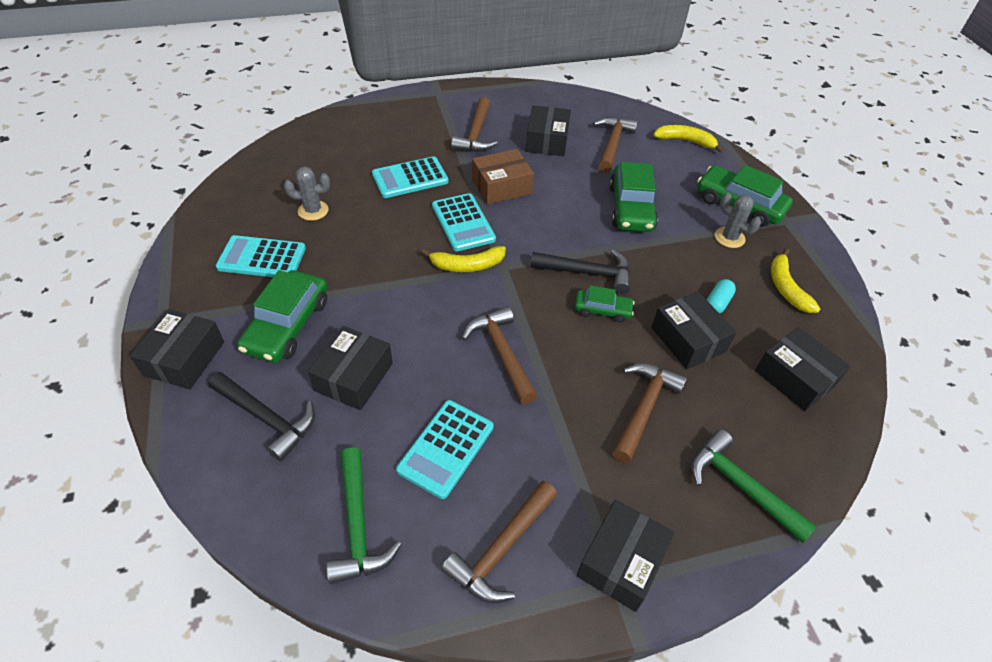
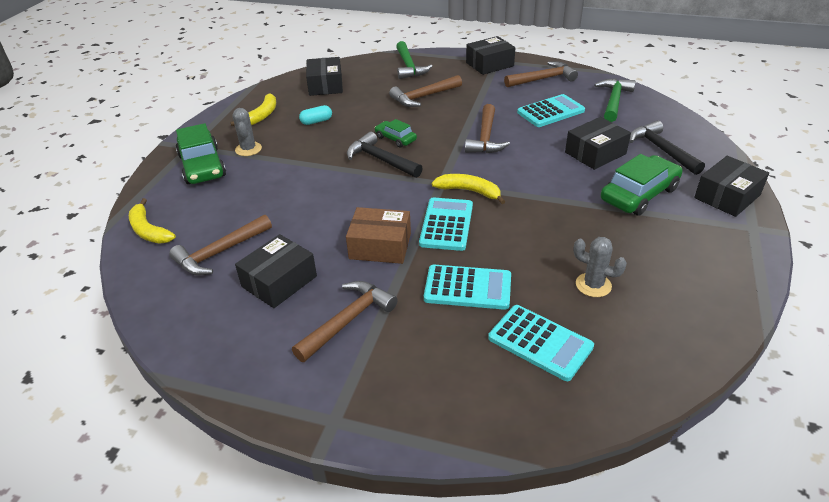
camera: 145 degrees left, 10 degrees down
(262, 258) = (657, 252): turquoise calculator -> turquoise calculator (540, 342)
(631, 208) = (288, 190): green car -> none
(688, 339) = (360, 112): black box -> none

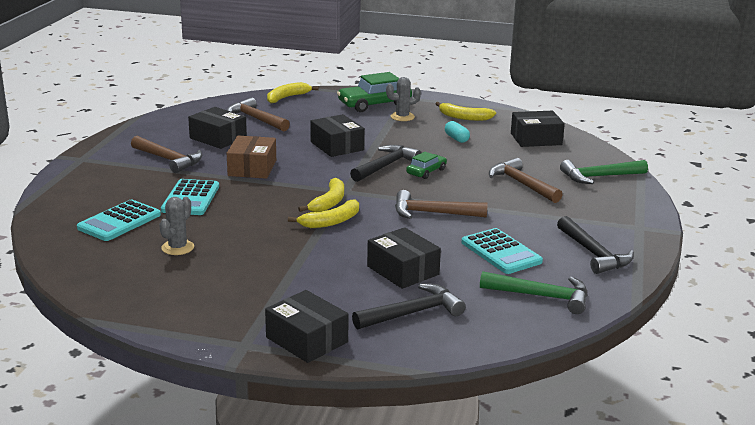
camera: 85 degrees right, 15 degrees down
(446, 224) = (277, 192): turquoise calculator -> none
(489, 64) = (626, 222): black box -> black box (337, 146)
(512, 189) = (331, 222): none -> yellow banana
(543, 79) = (593, 253): brown hammer -> black hammer
(639, 194) = (316, 286): green car -> none

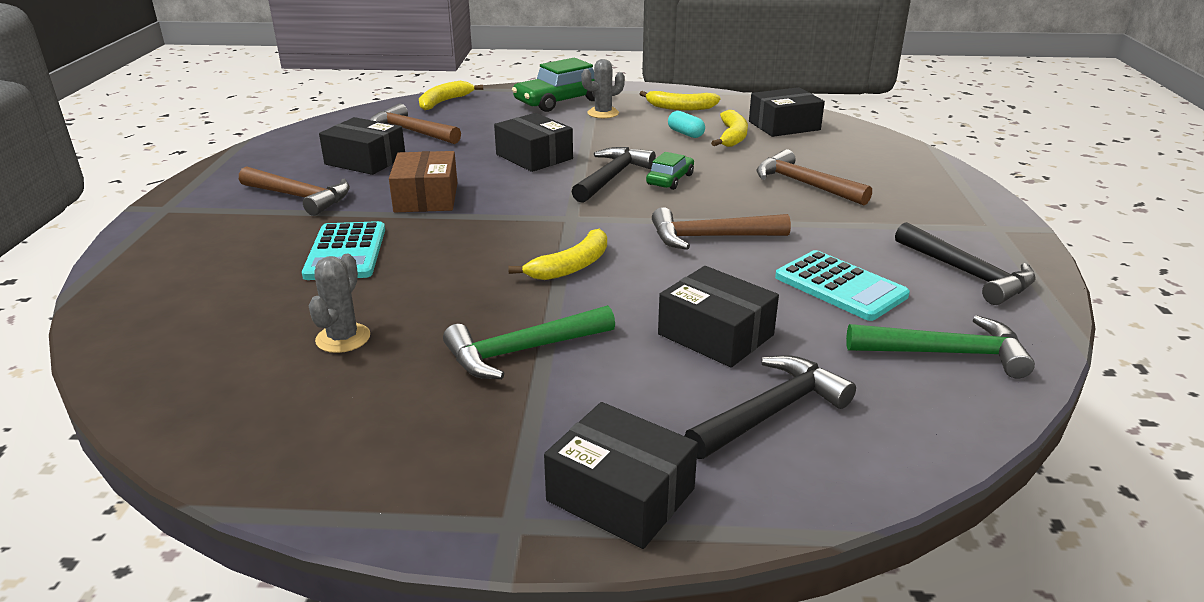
camera: 10 degrees left, 5 degrees up
(119, 222) = (237, 303): turquoise calculator -> none
(329, 202) = (556, 237): yellow banana -> yellow banana (732, 136)
(599, 177) = (894, 165): green hammer -> green hammer (523, 351)

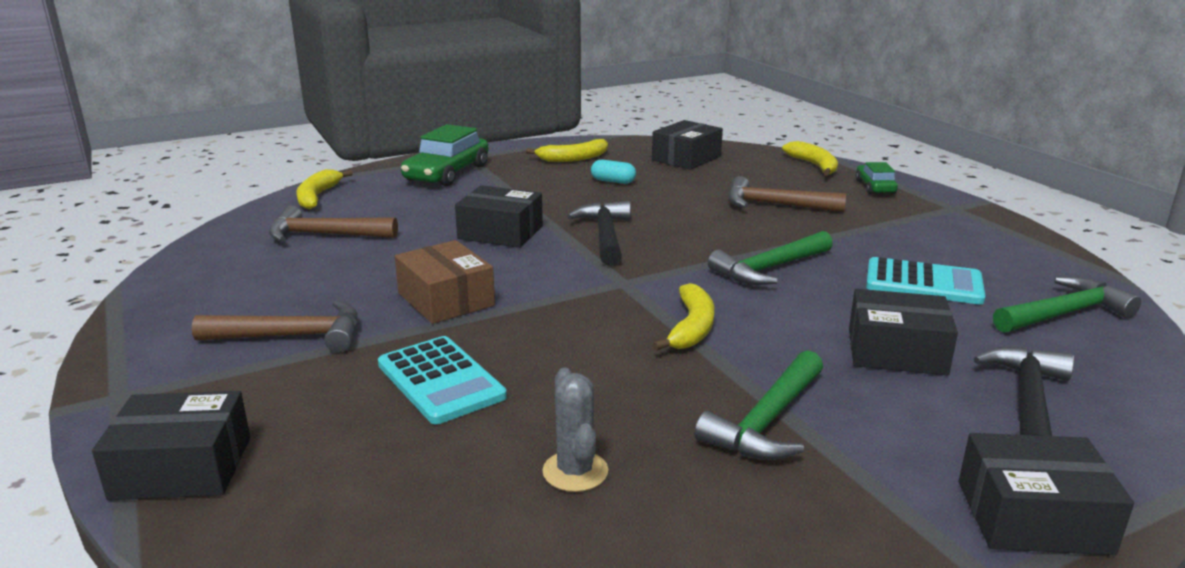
camera: 30 degrees left, 5 degrees down
(365, 160) = (315, 277): black box -> black box (182, 467)
(603, 113) = (507, 177): grey cactus -> none
(670, 179) = (660, 226): green car -> green car (875, 187)
(711, 237) = (769, 268): brown hammer -> green hammer
(732, 136) = (657, 176): yellow banana -> yellow banana (814, 165)
(967, 273) = (988, 248): black hammer -> none

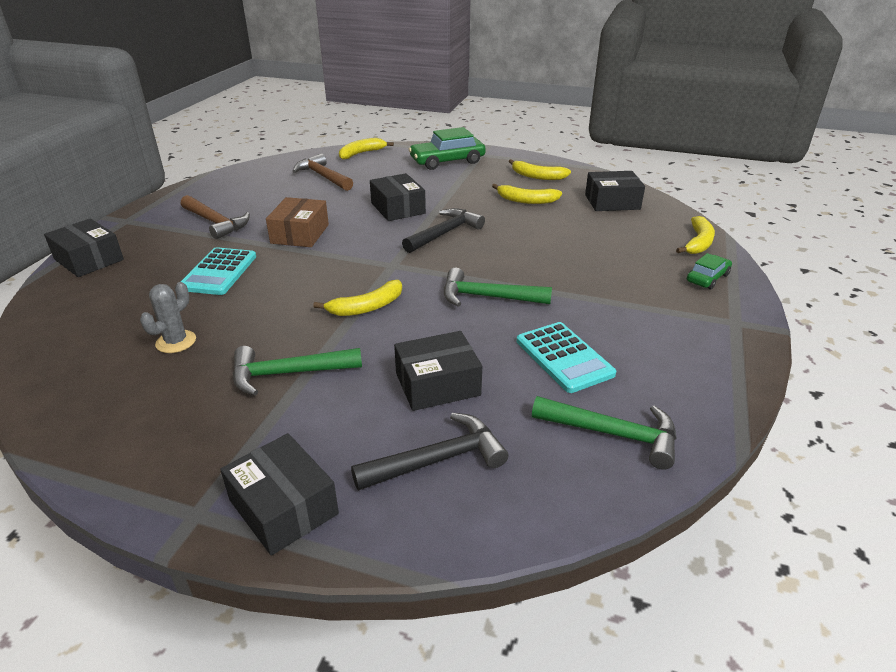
camera: 45 degrees right, 10 degrees up
(613, 181) = (526, 201): turquoise capsule -> yellow banana
(775, 205) = (594, 259): brown hammer -> none
(896, 351) = (437, 384): black box -> black box turned 75 degrees counterclockwise

